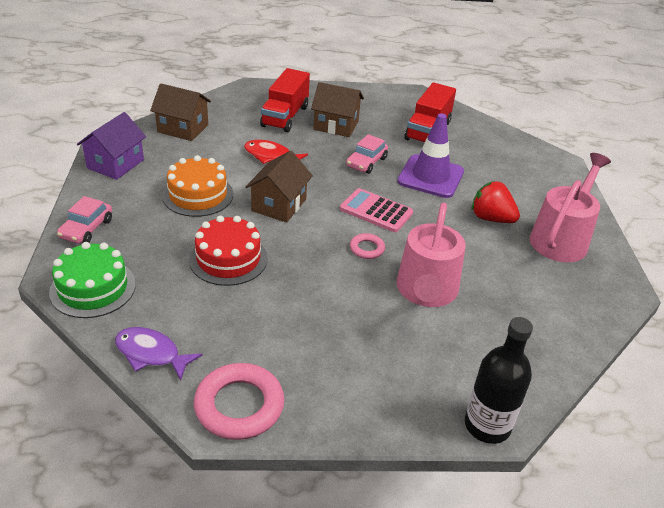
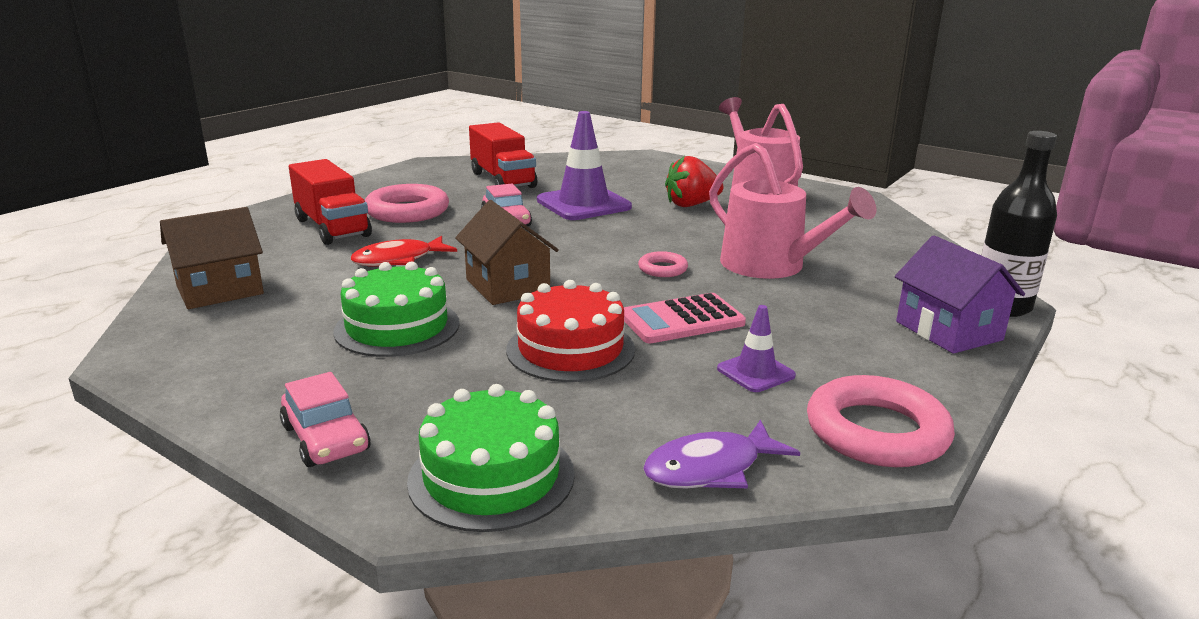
camera: 50 degrees left, 15 degrees down
(115, 164) = (200, 364): purple house -> purple house (948, 331)
(198, 195) = (397, 327): orange cake -> green cake
(266, 335) = (755, 372): none -> purple traffic cone
(336, 125) = (407, 211): brown house -> pink ring
(376, 211) = (602, 244): pink calculator -> pink calculator (682, 320)

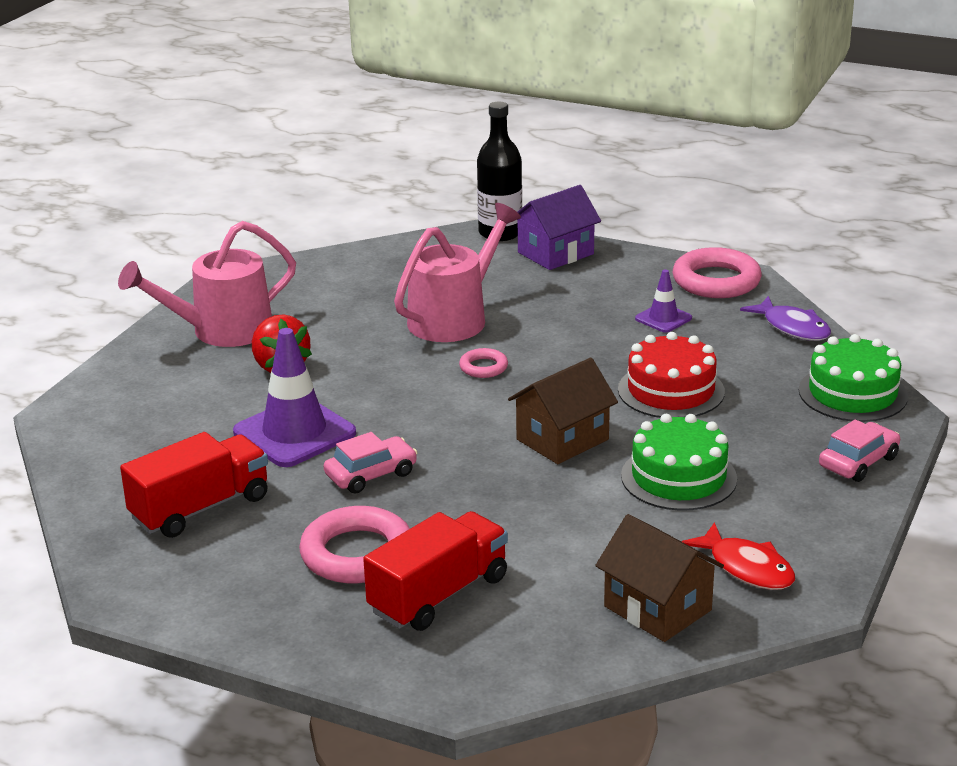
camera: 100 degrees left, 5 degrees up
(398, 260) = (524, 517): red fish -> red fish (746, 568)
(682, 320) = (591, 350): pink calculator -> none

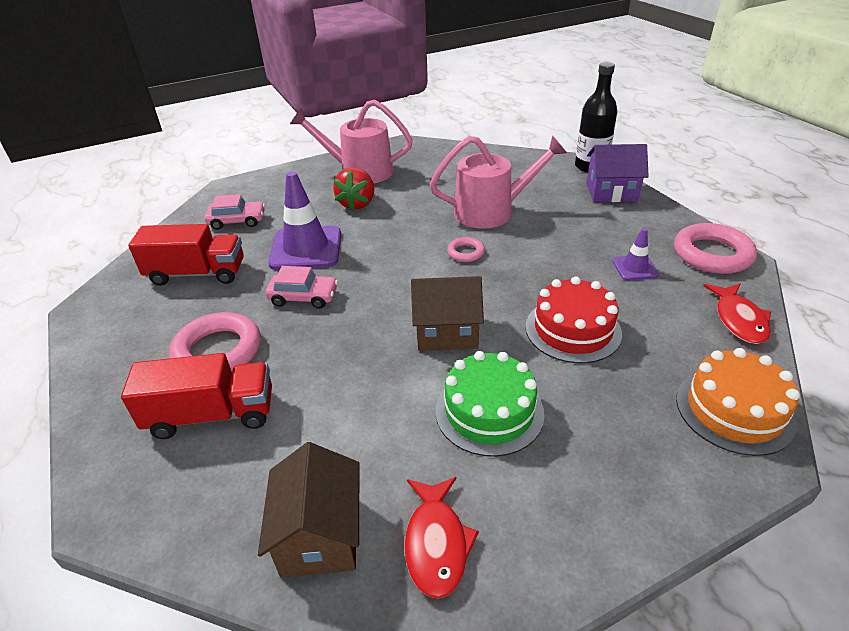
camera: 40 degrees right, 10 degrees up
(792, 328) = (739, 320): purple fish -> red fish
(852, 393) = (734, 410): green cake -> orange cake
(858, 462) = (666, 489): pink car -> pink car (237, 221)

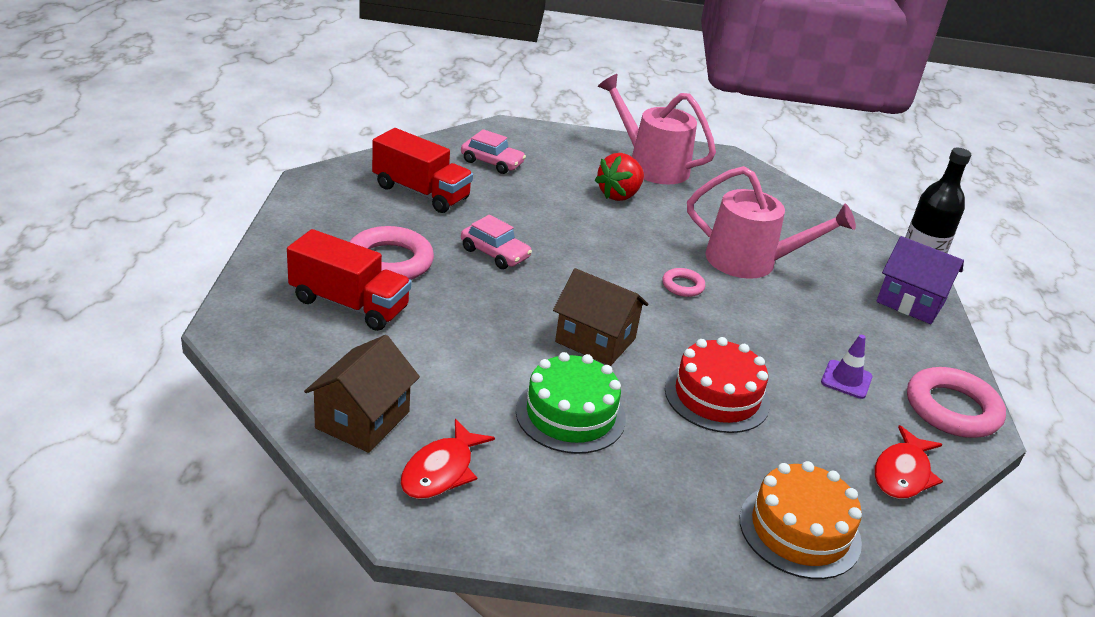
camera: 25 degrees right, 5 degrees down
(306, 248) = (533, 214): purple traffic cone -> none

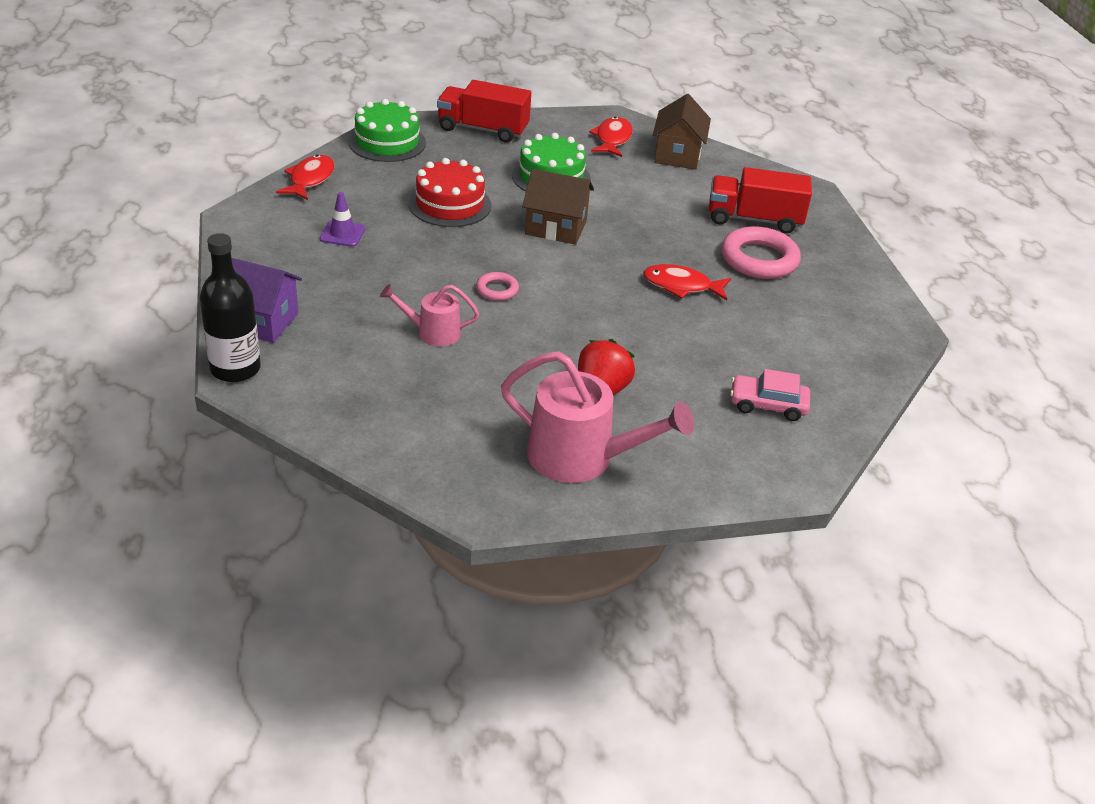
camera: 165 degrees right, 5 degrees up
(421, 192) = (800, 340): red truck -> red truck (483, 129)
(495, 253) = (681, 286): pink car -> red fish
(750, 261) = (433, 332): pink watering can -> pink watering can, size x0.56
(799, 530) = (387, 142): orange cake -> green cake
(952, 409) = (253, 227): pink ring -> none

